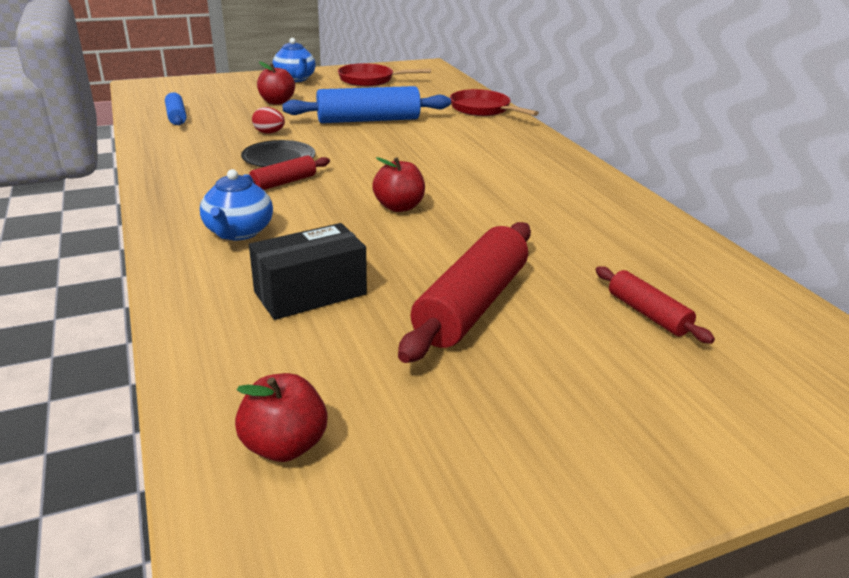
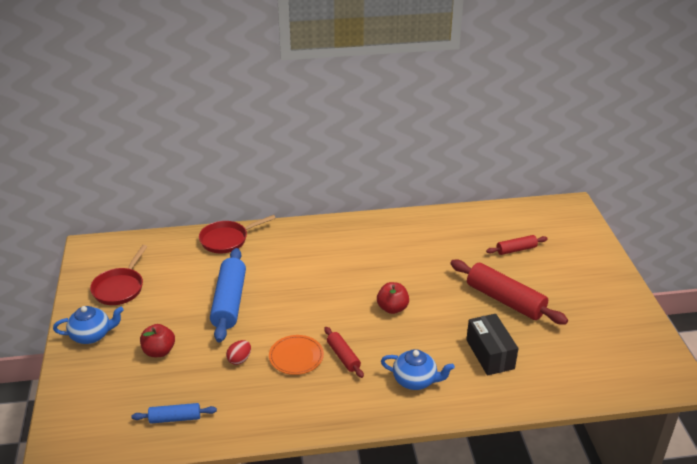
camera: 75 degrees left, 5 degrees up
(279, 158) = (296, 357): black plate -> orange plate
(284, 445) = (604, 370): red apple -> none

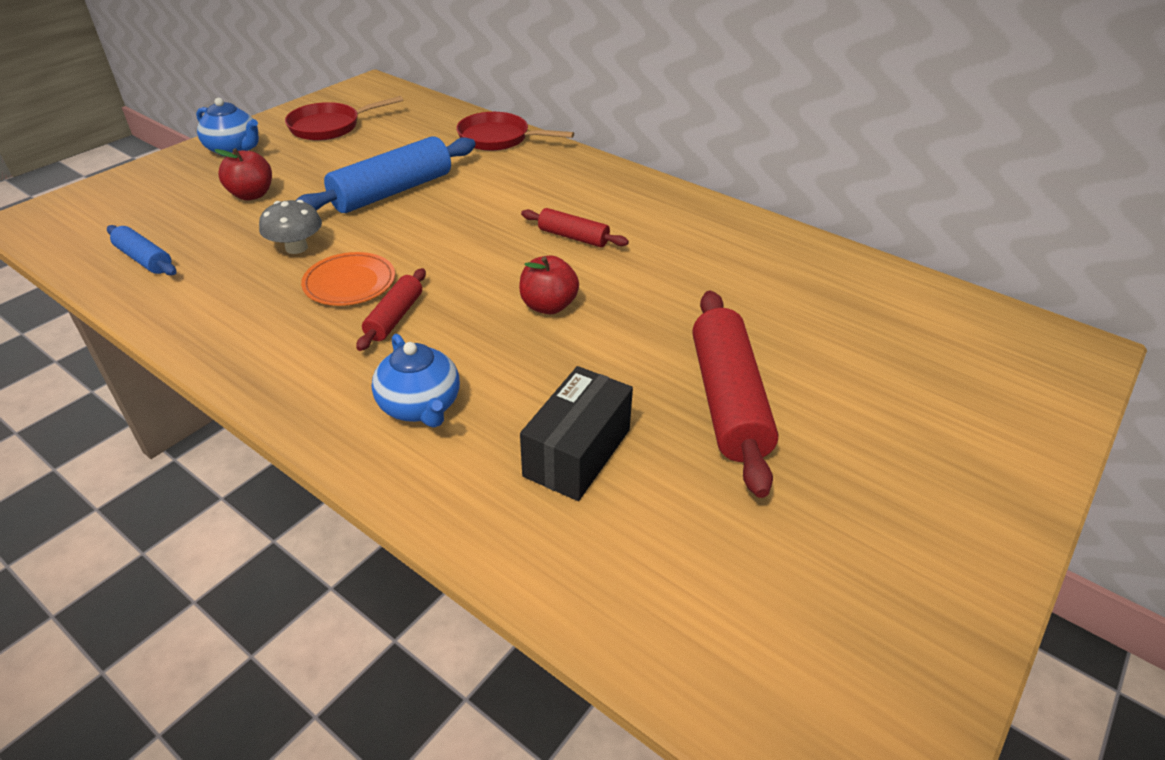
camera: 45 degrees right, 5 degrees up
(239, 359) = (296, 248): red egg -> grey mushroom
(516, 249) = (863, 348): red rolling pin -> red rolling pin (573, 237)

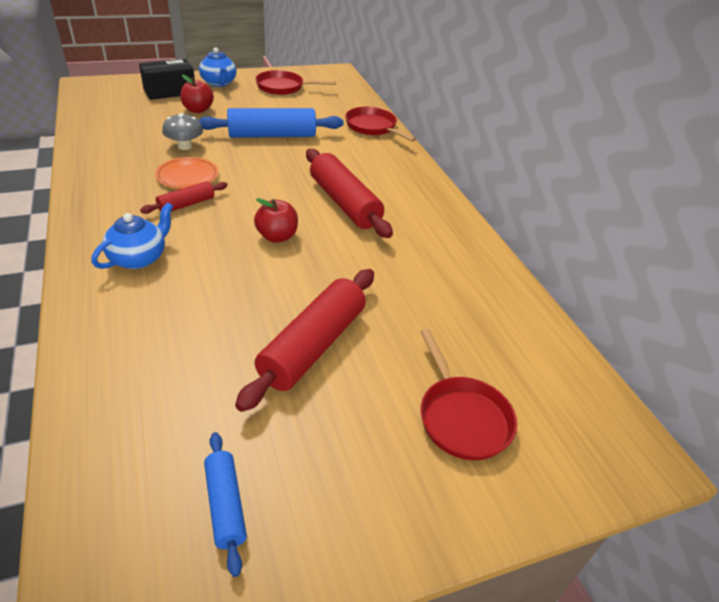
camera: 30 degrees right, 0 degrees up
(144, 259) = (109, 123): blue rolling pin -> blue rolling pin (225, 505)
(420, 406) = (139, 258): blue teapot -> blue teapot turned 150 degrees counterclockwise
(573, 237) = (344, 203): red rolling pin -> red rolling pin, size x1.88
(577, 452) = (185, 327): black box -> black box (170, 92)
(926, 393) = (461, 417): none -> red pan

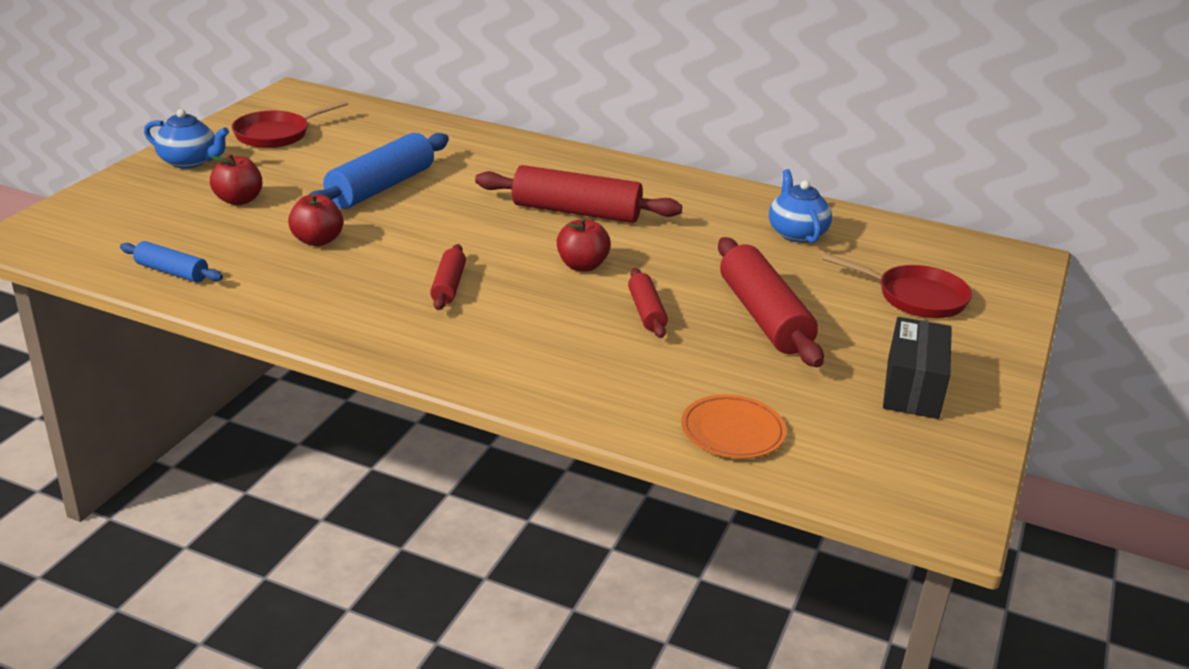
camera: 45 degrees left, 10 degrees down
(139, 258) = (511, 345): blue teapot -> blue teapot (796, 233)
(170, 92) = (153, 197): black box -> black box (912, 388)
(185, 146) = (317, 241): grey mushroom -> red apple
(187, 176) = (388, 264): orange plate -> orange plate (732, 431)
(225, 505) = (893, 423): blue rolling pin -> blue rolling pin (172, 272)
(249, 289) = (646, 312): none -> red rolling pin
(373, 127) = (458, 134): red pan -> none

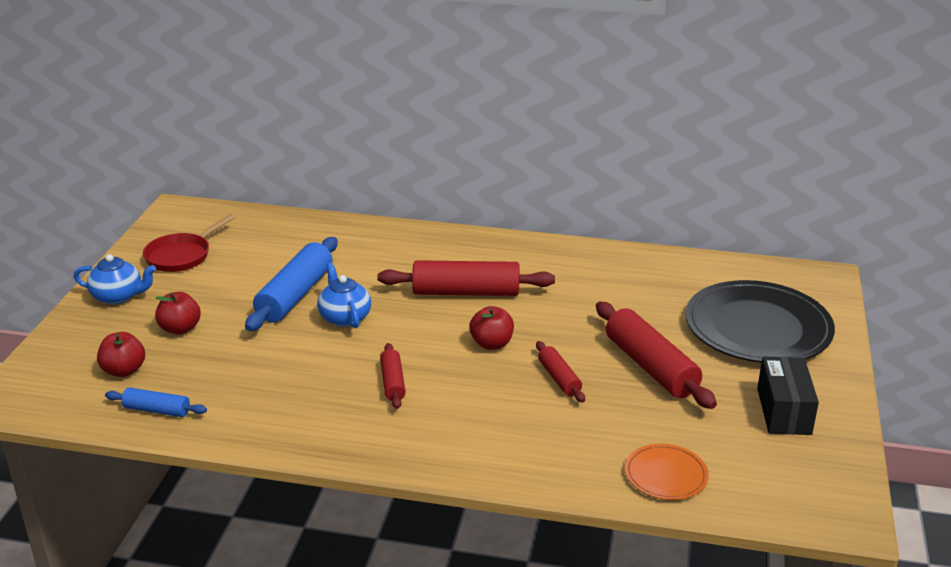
camera: 10 degrees left, 0 degrees up
(317, 241) = (265, 357): red apple -> red apple (124, 370)
(796, 233) = (647, 283): blue teapot -> blue teapot (344, 317)
(915, 297) = (757, 328): red pan -> black plate

